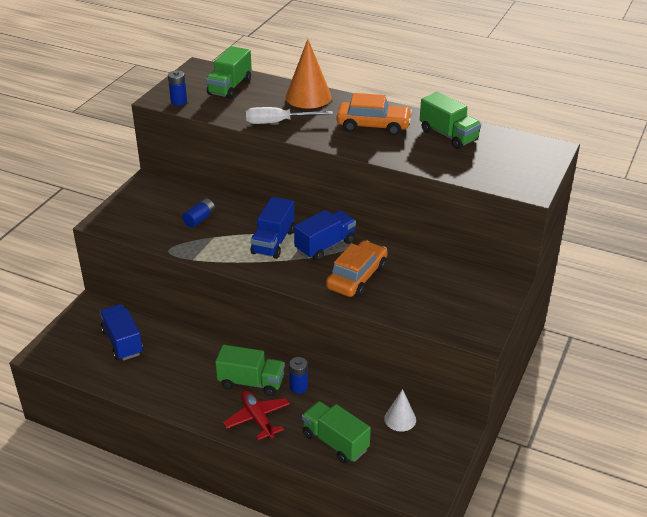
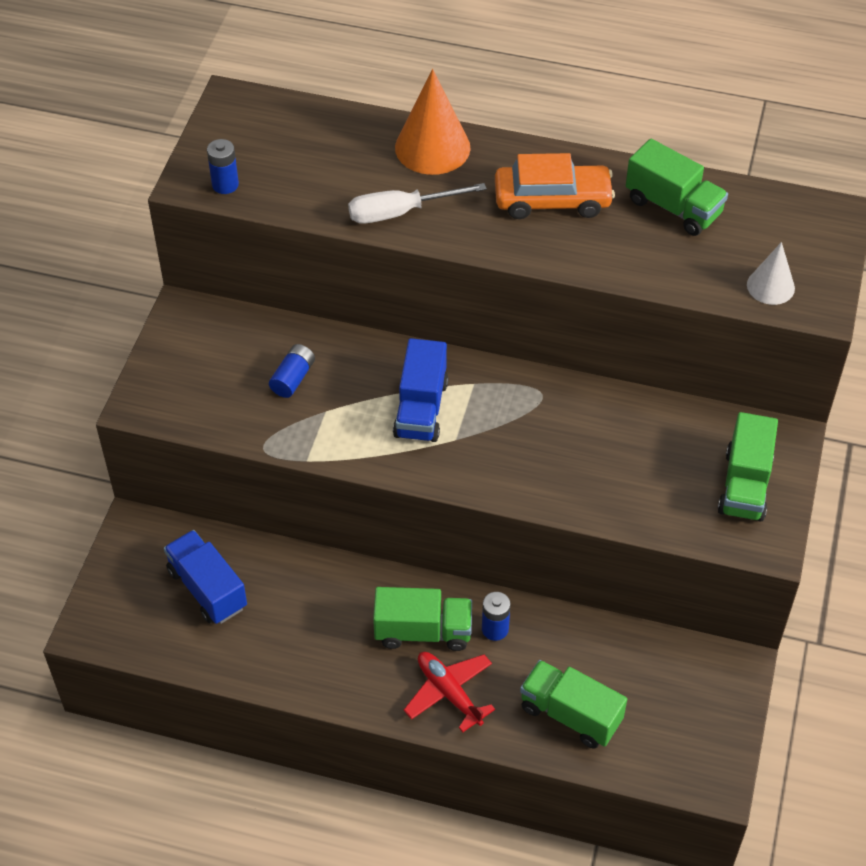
camera: 10 degrees left, 15 degrees up
(230, 87) = (298, 141): green truck -> green truck (744, 485)
(325, 246) = (502, 405): blue truck -> none
(357, 277) = (565, 459): orange car -> none
(400, 419) = (653, 661): white cone -> white cone (770, 286)

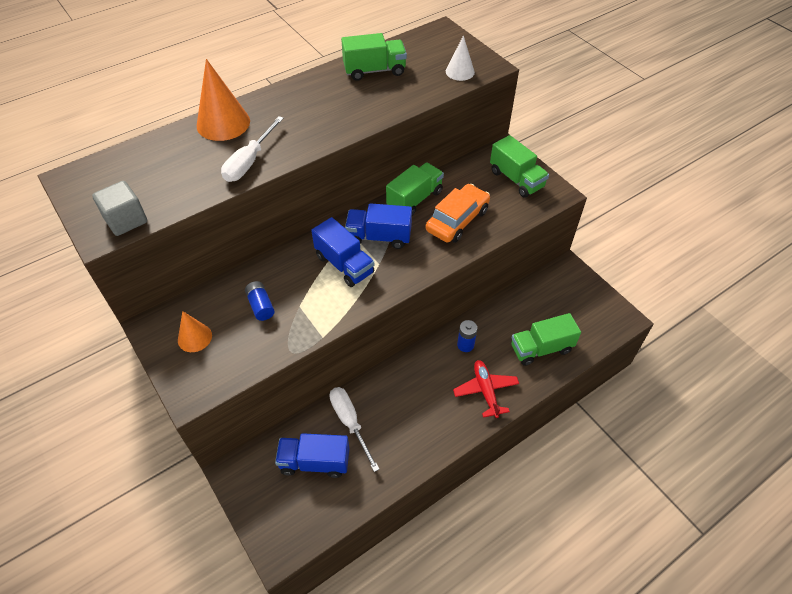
camera: 50 degrees left, 0 degrees up
(203, 356) = (194, 337): none -> orange cone
(225, 184) = (126, 220): blue battery -> grey cube
(282, 586) = (350, 422): none -> white screwdriver
(423, 631) = (439, 376): green truck -> green truck (414, 199)
(449, 693) = (485, 391): red plane -> red plane turned 75 degrees clockwise
(495, 411) = (379, 237): none -> blue truck
(552, 200) = (317, 104): orange car -> orange car (457, 220)

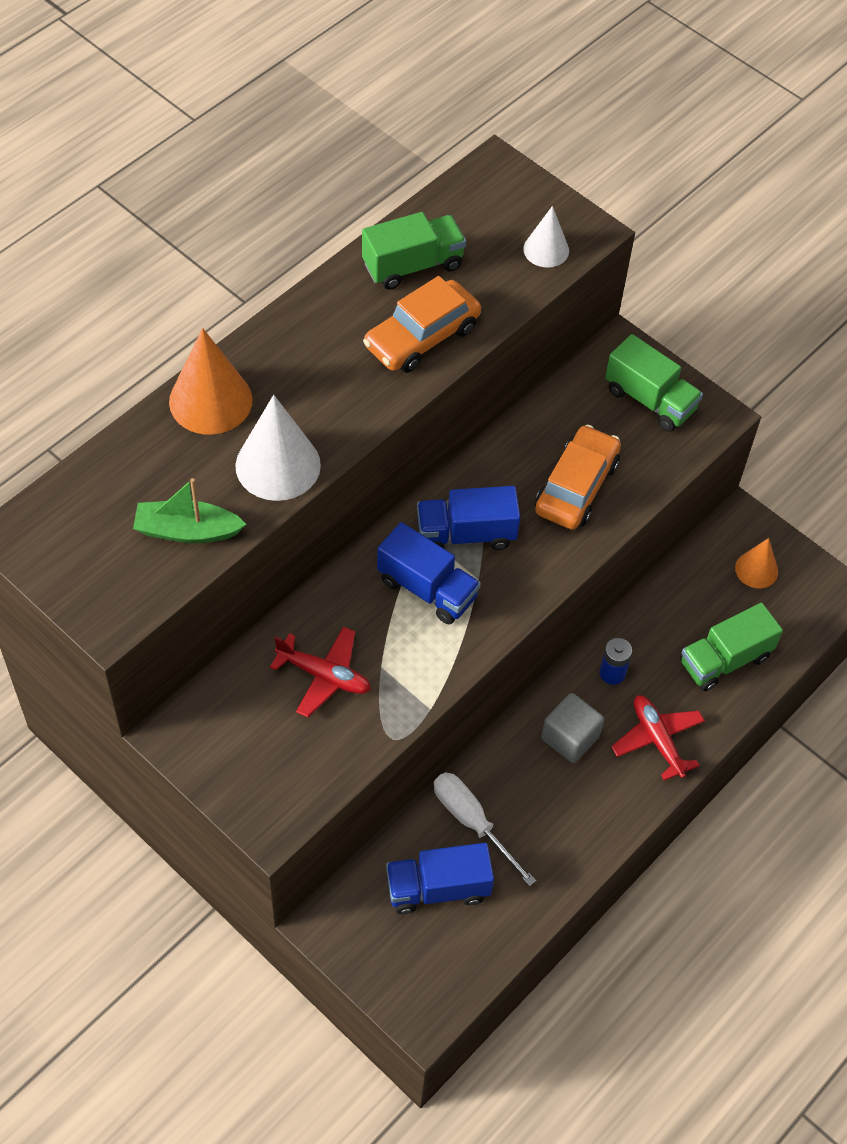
camera: 15 degrees left, 5 degrees up
(126, 220) = (135, 592): grey cube -> grey cube (570, 738)
(176, 190) = (187, 531): none -> green boat
(194, 337) = (244, 741): orange cone -> orange cone (756, 569)
(249, 162) = (278, 465): white screwdriver -> white cone
(260, 306) = (324, 676): blue battery -> red plane
(367, 106) = (421, 337): none -> orange car
(414, 199) = (502, 460): green truck -> none

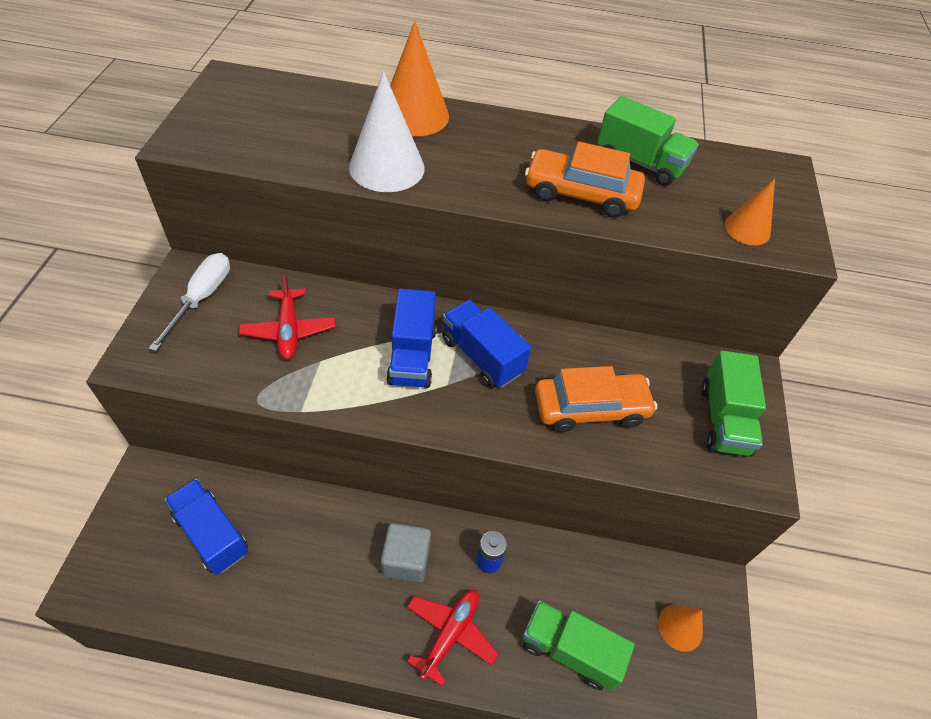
camera: 55 degrees right, 5 degrees down
(187, 531) = (289, 147): green boat -> none
(472, 822) = (285, 528): white screwdriver -> white screwdriver (202, 298)
(546, 250) = (747, 229): white cone -> orange cone

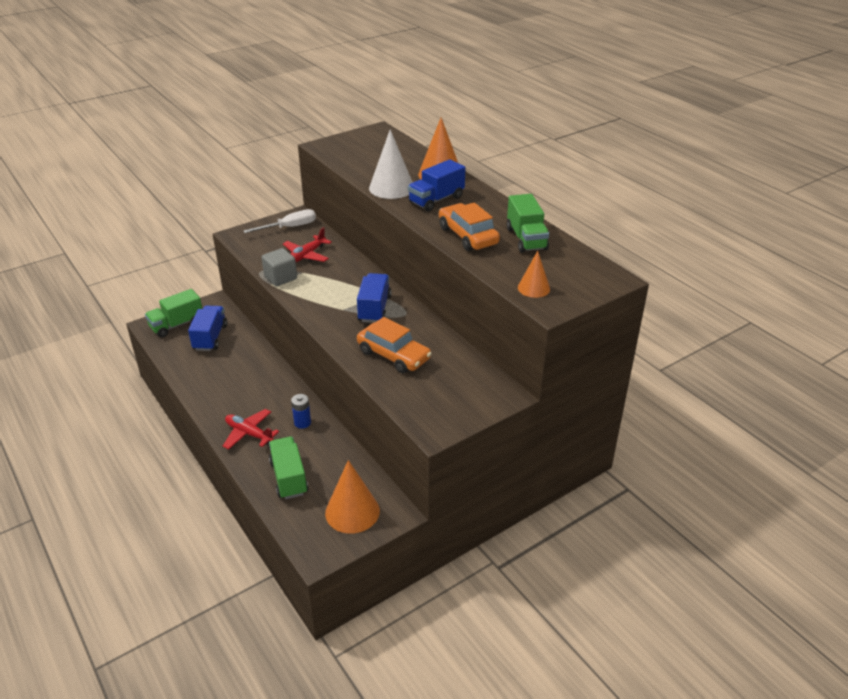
camera: 50 degrees right, 15 degrees down
(406, 560) = (269, 397): grey cube -> grey cube (280, 278)
(412, 356) = (343, 291): blue truck -> blue truck (436, 200)
(450, 634) = (249, 433): red plane -> red plane turned 135 degrees counterclockwise
(680, 627) = (352, 511): orange cone -> orange cone, size x1.69
(723, 419) = (456, 400): green truck -> green truck (177, 325)

